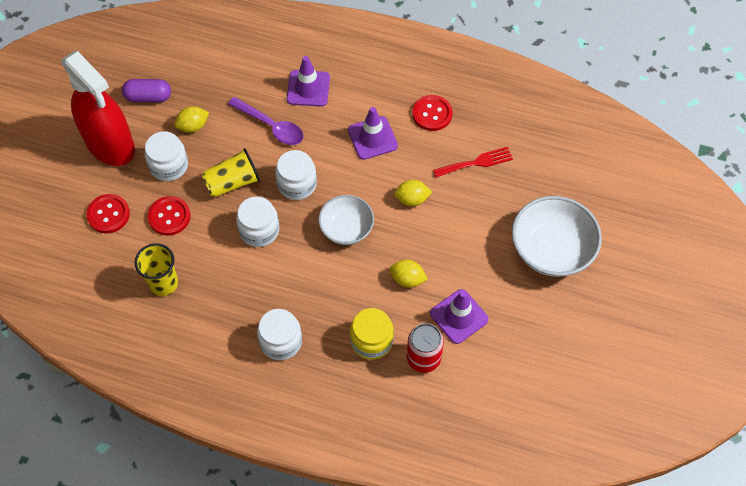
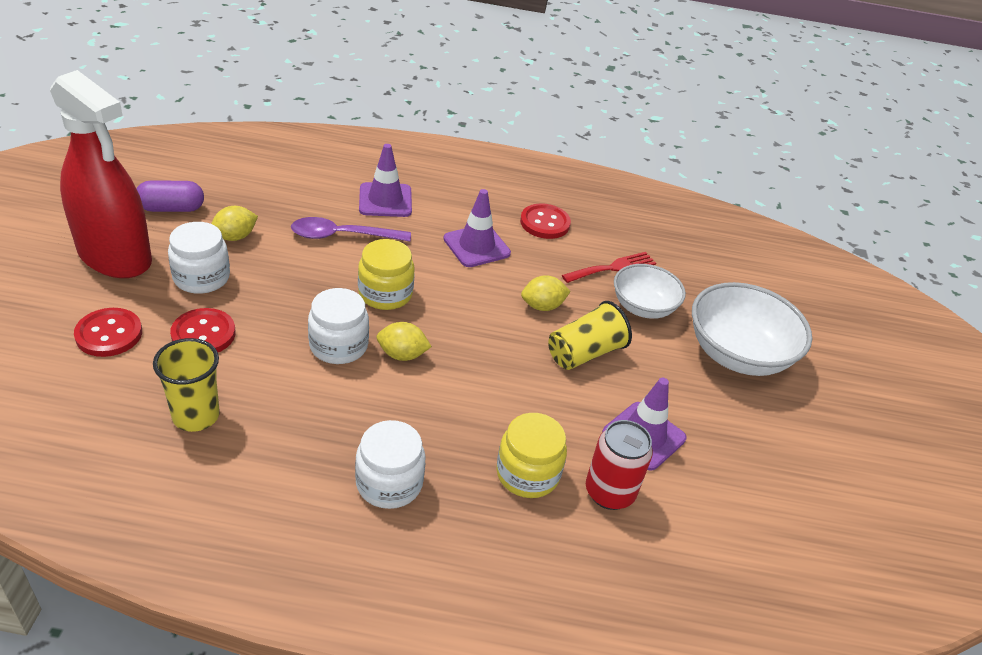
camera: 15 degrees left, 20 degrees down
(232, 182) = (295, 294): yellow cup -> yellow cup (584, 353)
(271, 126) = (342, 236): purple spoon -> purple spoon turned 150 degrees clockwise
(297, 184) = (385, 294): white jar -> yellow jar
(346, 228) = (462, 340): white bowl -> white bowl (643, 307)
(407, 279) = (560, 395): yellow lemon -> yellow lemon (402, 354)

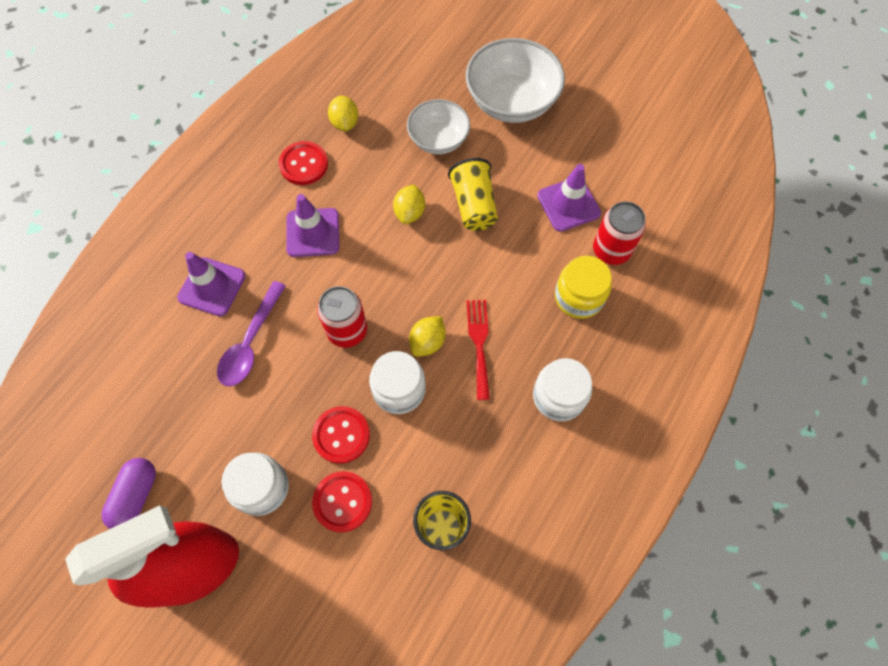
camera: 60 degrees left, 25 degrees up
(109, 334) = (311, 589): red button -> red button (341, 435)
(235, 237) = (211, 442): yellow lemon -> yellow lemon (345, 123)
(385, 294) = (347, 331): yellow jar -> red can
(613, 268) = (384, 139): red fork -> red fork (479, 343)

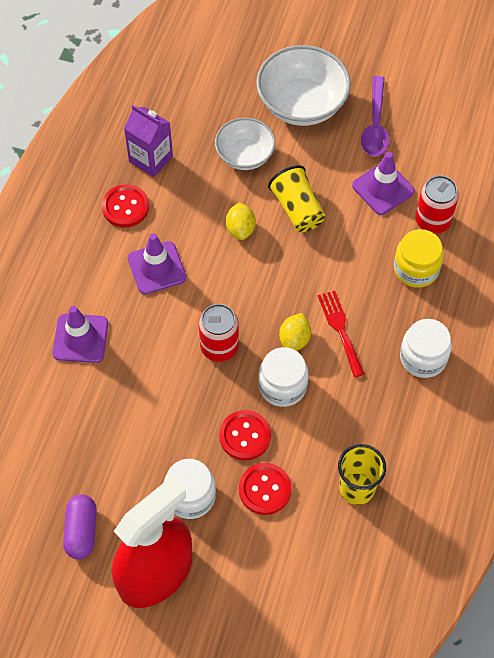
camera: 15 degrees left, 5 degrees down
(250, 342) = (135, 378): purple spoon -> purple spoon (375, 125)
(345, 123) = (151, 159): yellow lemon -> purple carton

